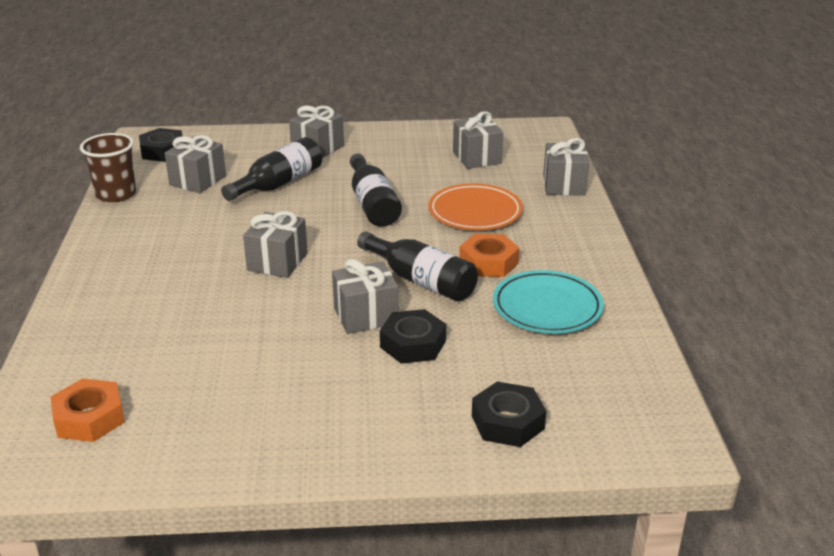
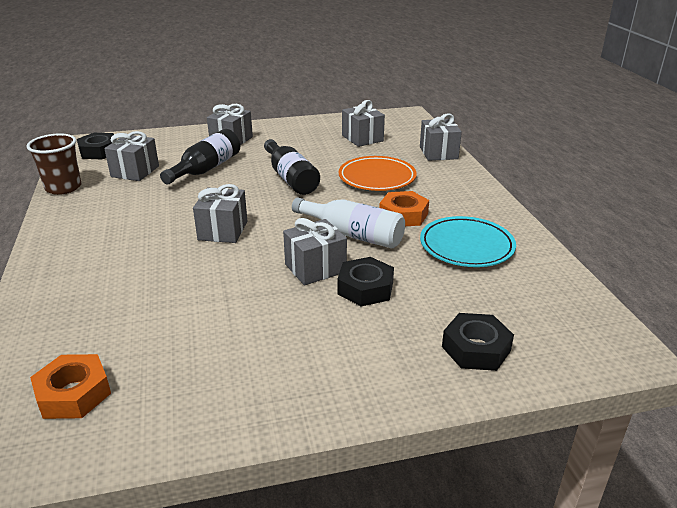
camera: 10 degrees left, 0 degrees up
(421, 281) = (353, 234): black bottle -> white bottle

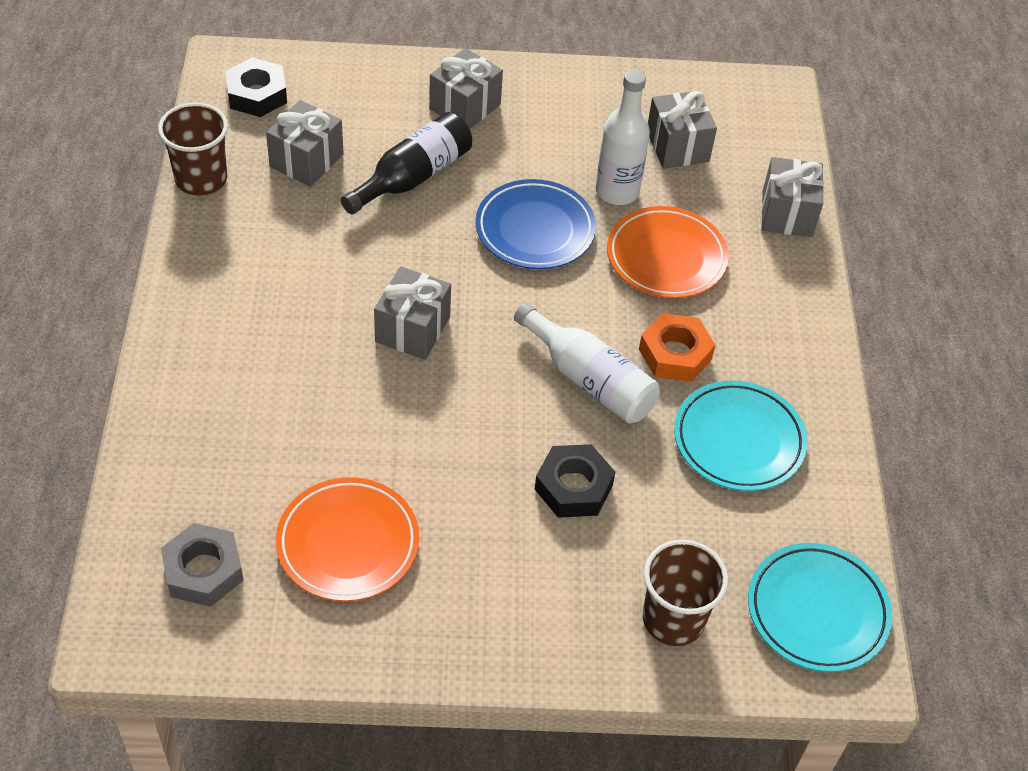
camera: 10 degrees right, 20 degrees up
(73, 393) = (203, 571): orange nut -> grey nut
(199, 351) = (348, 543): none -> orange plate
(291, 178) = (535, 229): black bottle -> blue plate
(315, 268) = (519, 434): grey gift -> none
(335, 158) = (617, 191): none -> white bottle
(476, 349) = (673, 619): black nut -> brown cup
(576, 323) = (817, 611): none -> turquoise plate

